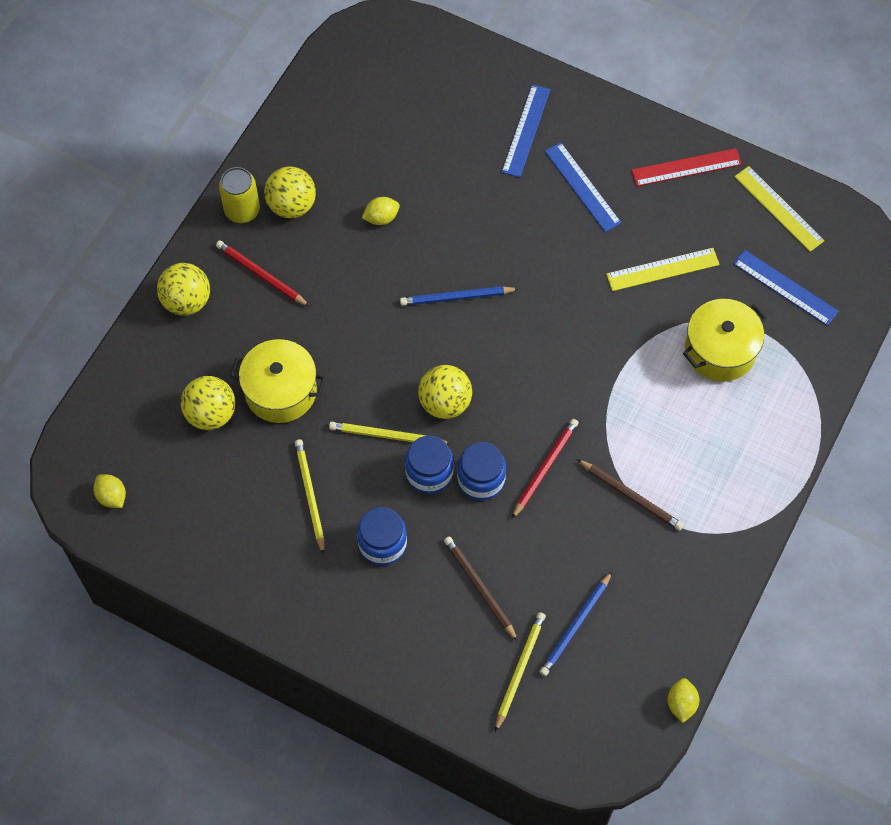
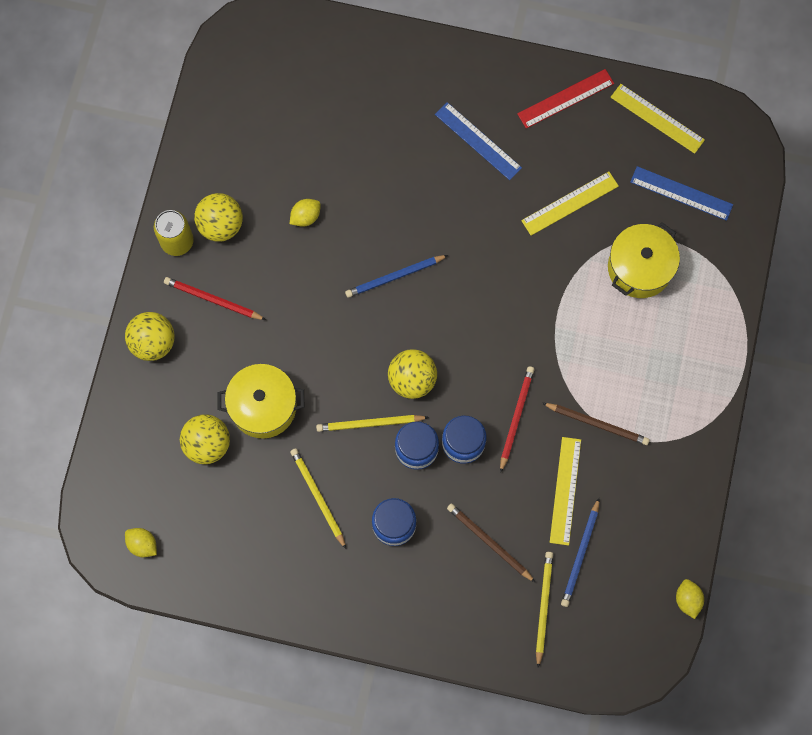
camera: 15 degrees left, 10 degrees up
(526, 130) = (412, 98): blue ruler -> none
(577, 555) = (565, 490): none -> yellow ruler

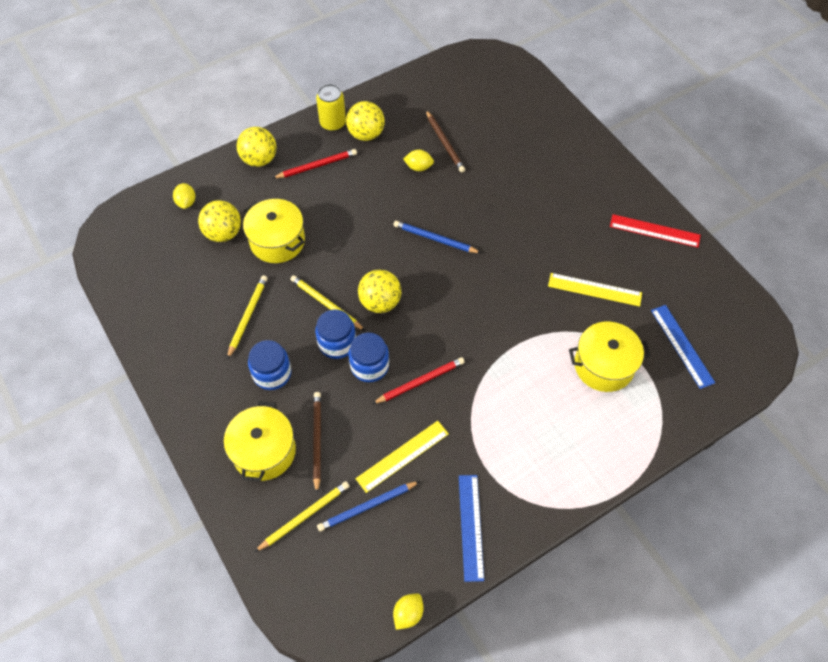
camera: 45 degrees right, 15 degrees down
(143, 544) = (125, 252): yellow lemon -> yellow lemon (186, 202)
(213, 300) = (317, 165): red pencil -> red pencil turned 90 degrees clockwise
(459, 590) = (264, 451): none -> yellow pot
(478, 141) = (570, 210): blue ruler -> blue ruler (470, 526)
(597, 424) = (470, 434): brown pencil -> brown pencil (445, 143)
(657, 118) = (709, 289): yellow ruler -> none

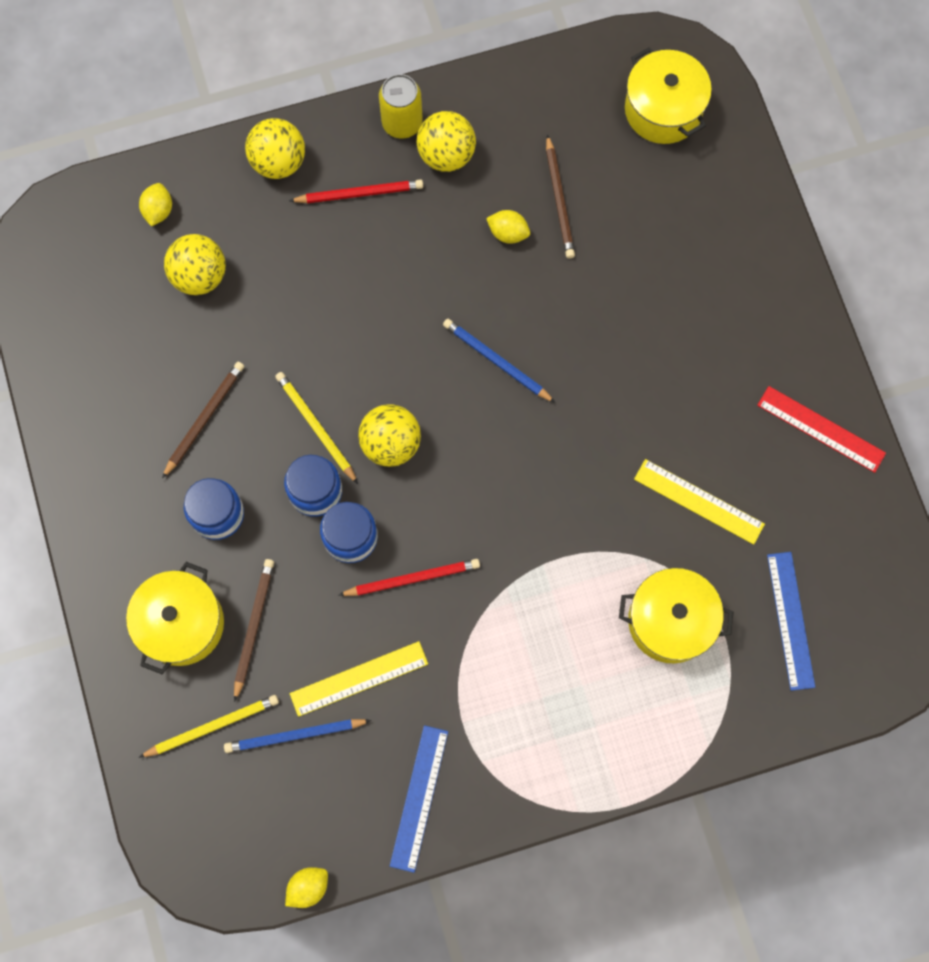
camera: 15 degrees right, 15 degrees up
(247, 316) = (204, 418): yellow pencil -> brown pencil
(277, 241) = (272, 308): yellow pot -> yellow pot (663, 109)

